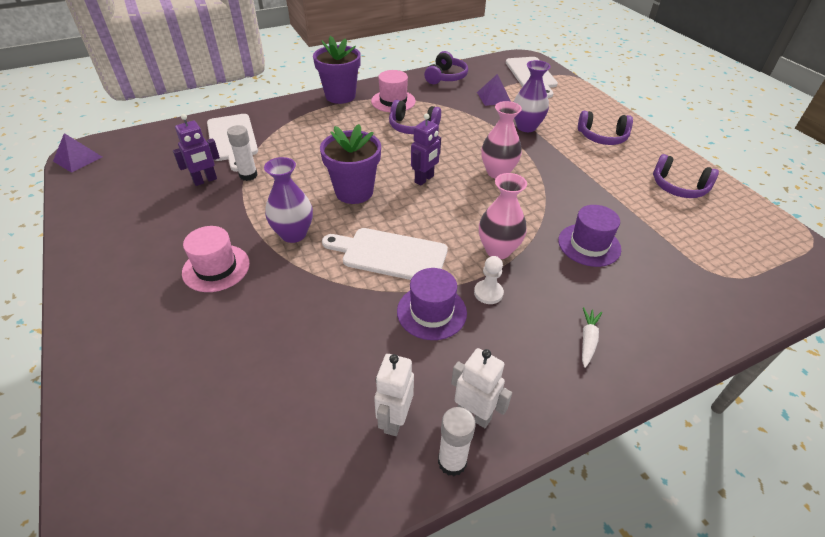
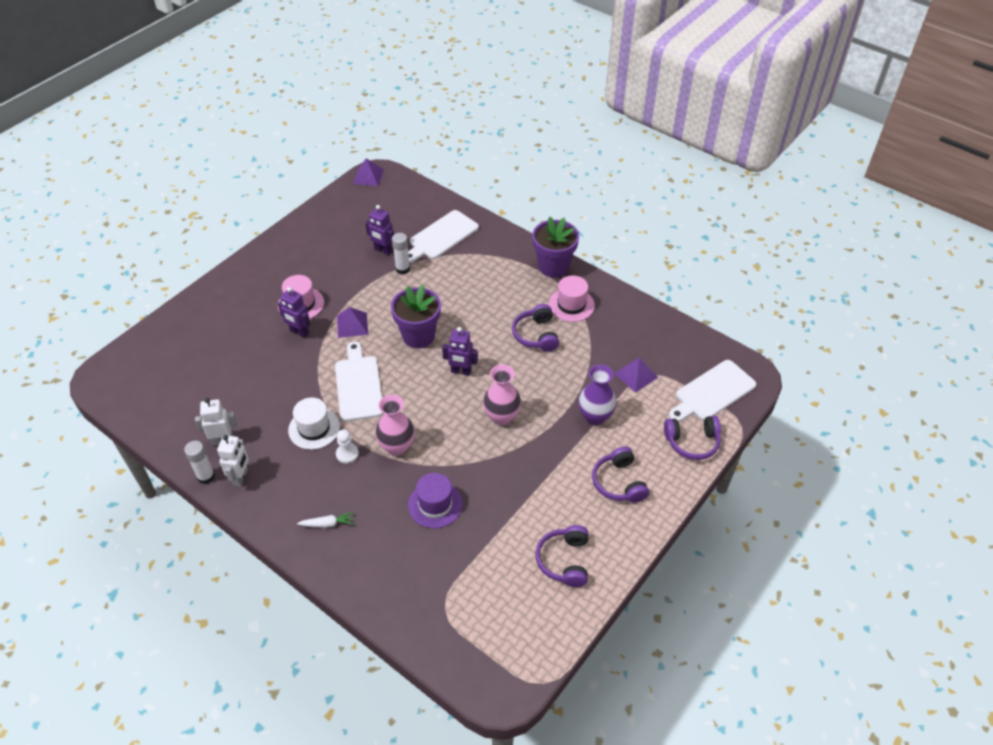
camera: 65 degrees right, 5 degrees up
(262, 282) = (299, 332): none -> purple robot
(293, 234) = (352, 325): purple vase -> purple pyramid
(431, 312) = (314, 428): purple hat -> white hat
(445, 77) = (650, 325): purple headphones -> purple headphones (692, 442)

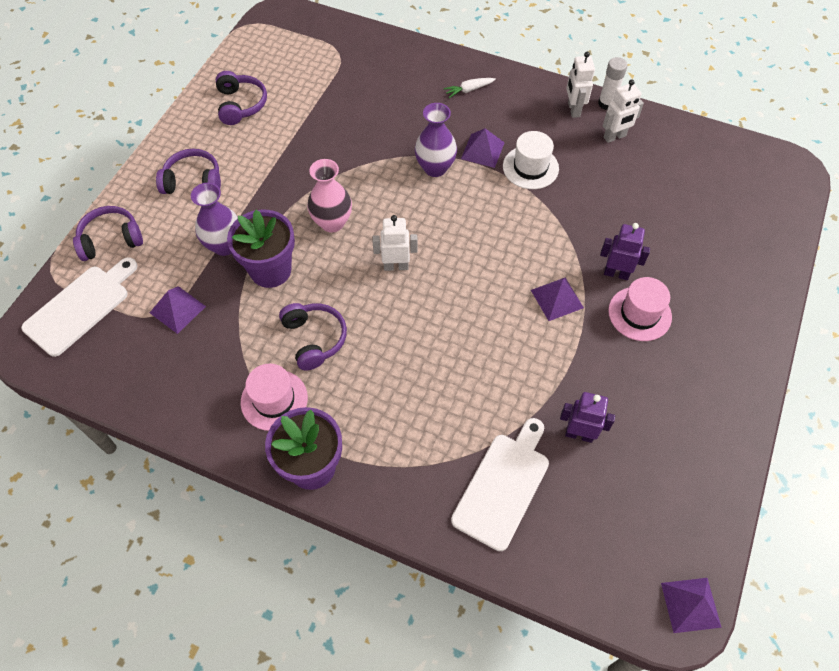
camera: 165 degrees right, 10 degrees up
(347, 454) = (482, 150): white pawn -> purple pyramid
(358, 385) = (508, 223): white cutting board -> none
(397, 446) = (435, 168): pink vase -> purple vase
(402, 269) = (534, 406): white glue stick -> none
(418, 336) = (466, 302): purple flower pot -> purple flower pot (270, 270)
(435, 504) = (375, 124): purple hat -> none
(461, 371) = (396, 266): purple robot -> white robot
(619, 482) = (193, 181): purple headphones -> purple headphones turned 60 degrees counterclockwise

